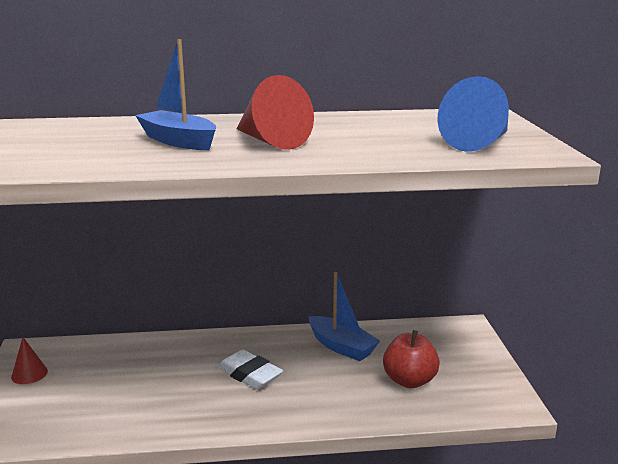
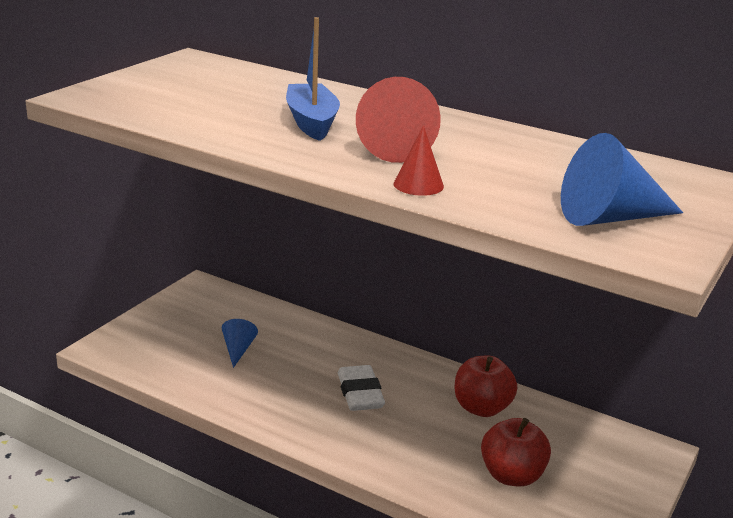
camera: 35 degrees right, 5 degrees up
(29, 374) = (184, 309): red cone -> red cone (418, 185)
(115, 385) = (238, 350): none -> blue cone
(341, 347) = (481, 408): blue boat -> red apple

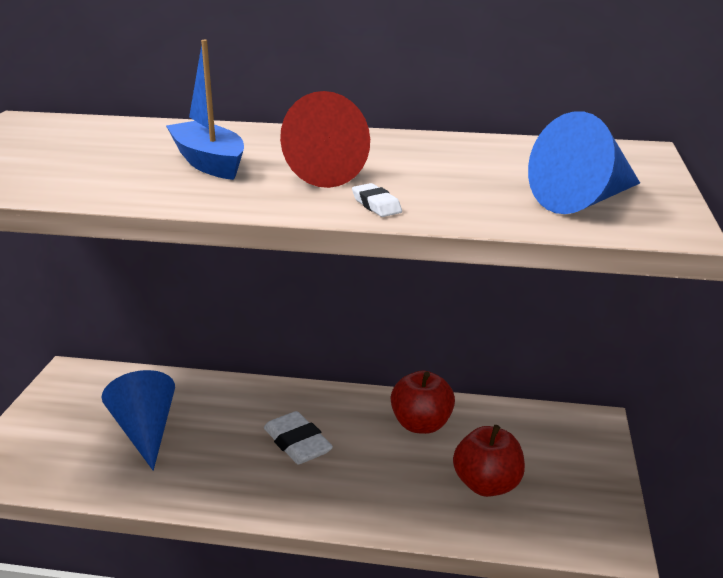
camera: 20 degrees left, 0 degrees up
(238, 350) = (145, 432): blue cone -> blue cone, size x1.77
(418, 185) = (376, 205): red cone -> white eraser

